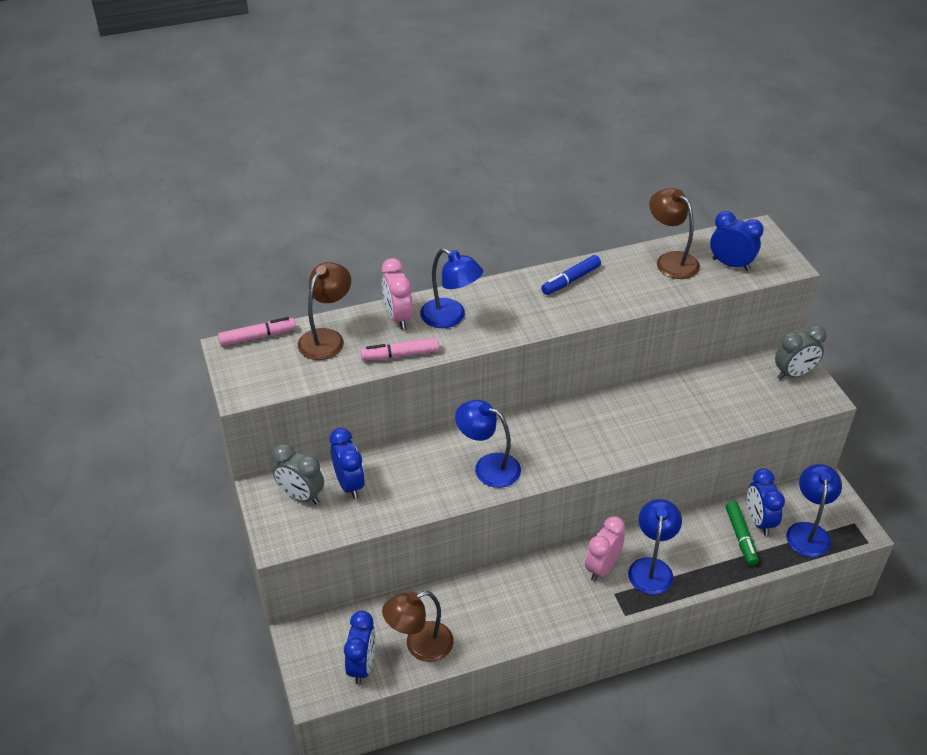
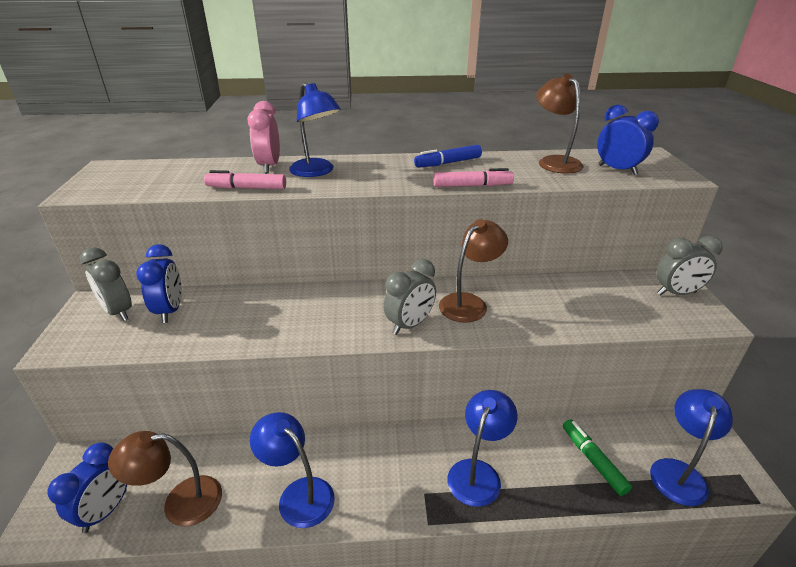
camera: 15 degrees right, 10 degrees down
(257, 337) = (137, 164): pink marker -> pink marker (472, 186)
(326, 338) = (193, 171): brown lamp -> brown lamp (469, 303)
(488, 467) = (314, 319): blue lamp -> blue lamp (298, 494)
(574, 455) = (409, 325): none -> grey clock
(602, 568) = (421, 460): pink clock -> none
(740, 537) = (593, 460): green marker -> green marker turned 150 degrees clockwise
(759, 521) = (618, 447): blue clock -> none

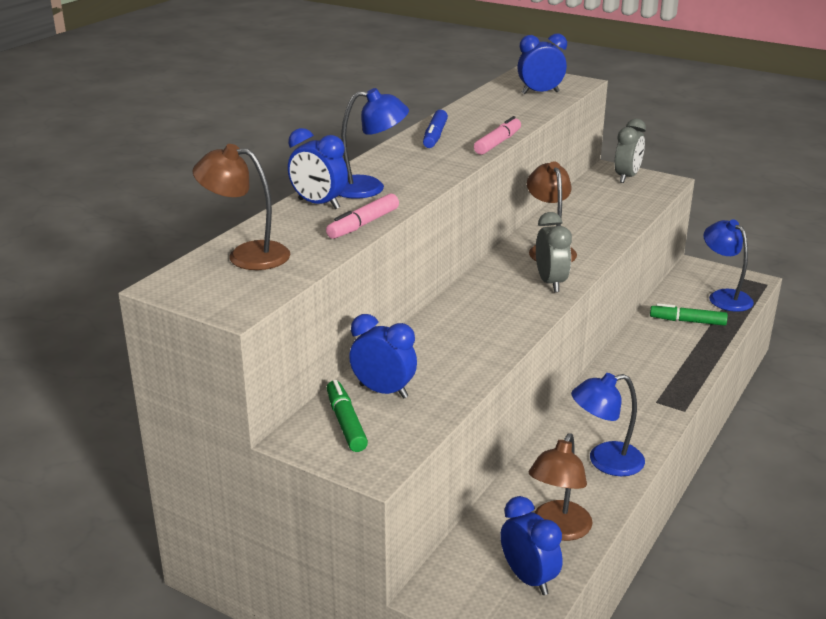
camera: 55 degrees left, 5 degrees down
(118, 312) = (346, 423): grey clock -> green marker
(269, 166) = (319, 204): pink clock -> blue clock
(478, 472) = (657, 371): blue lamp -> none
(554, 162) = (493, 103): brown lamp -> brown lamp (246, 255)

